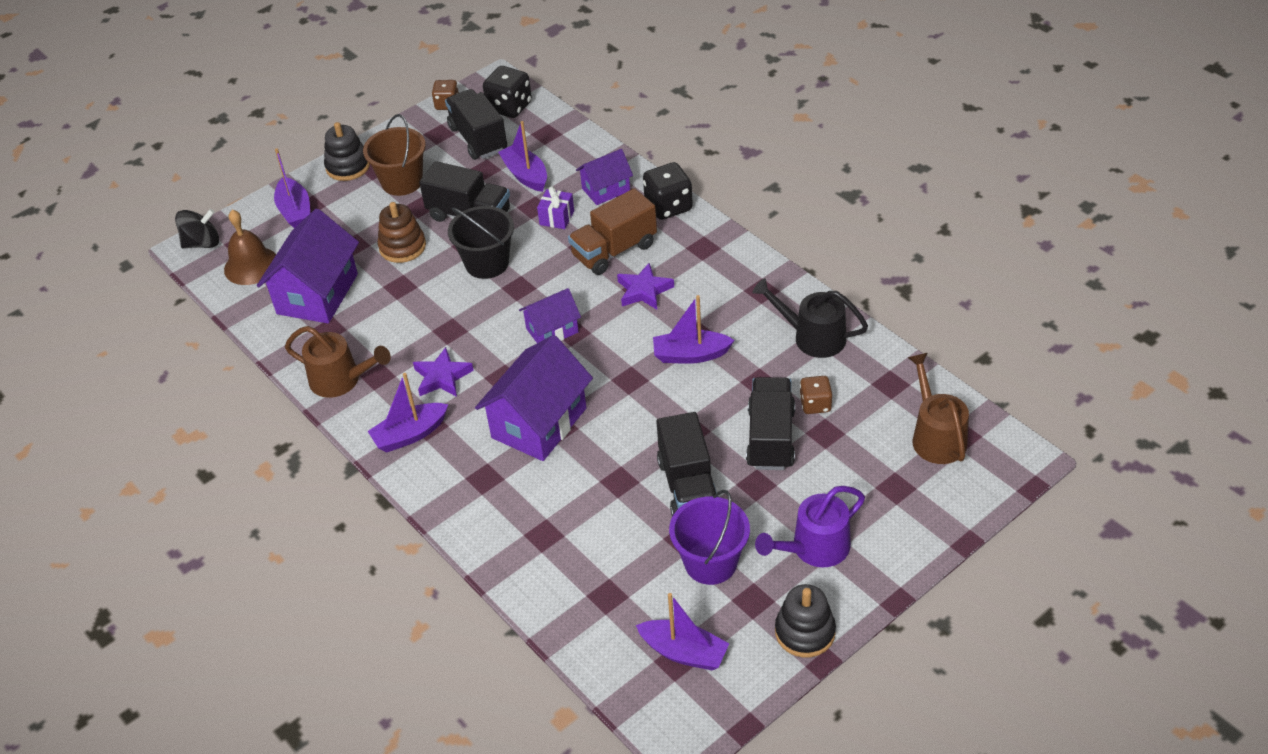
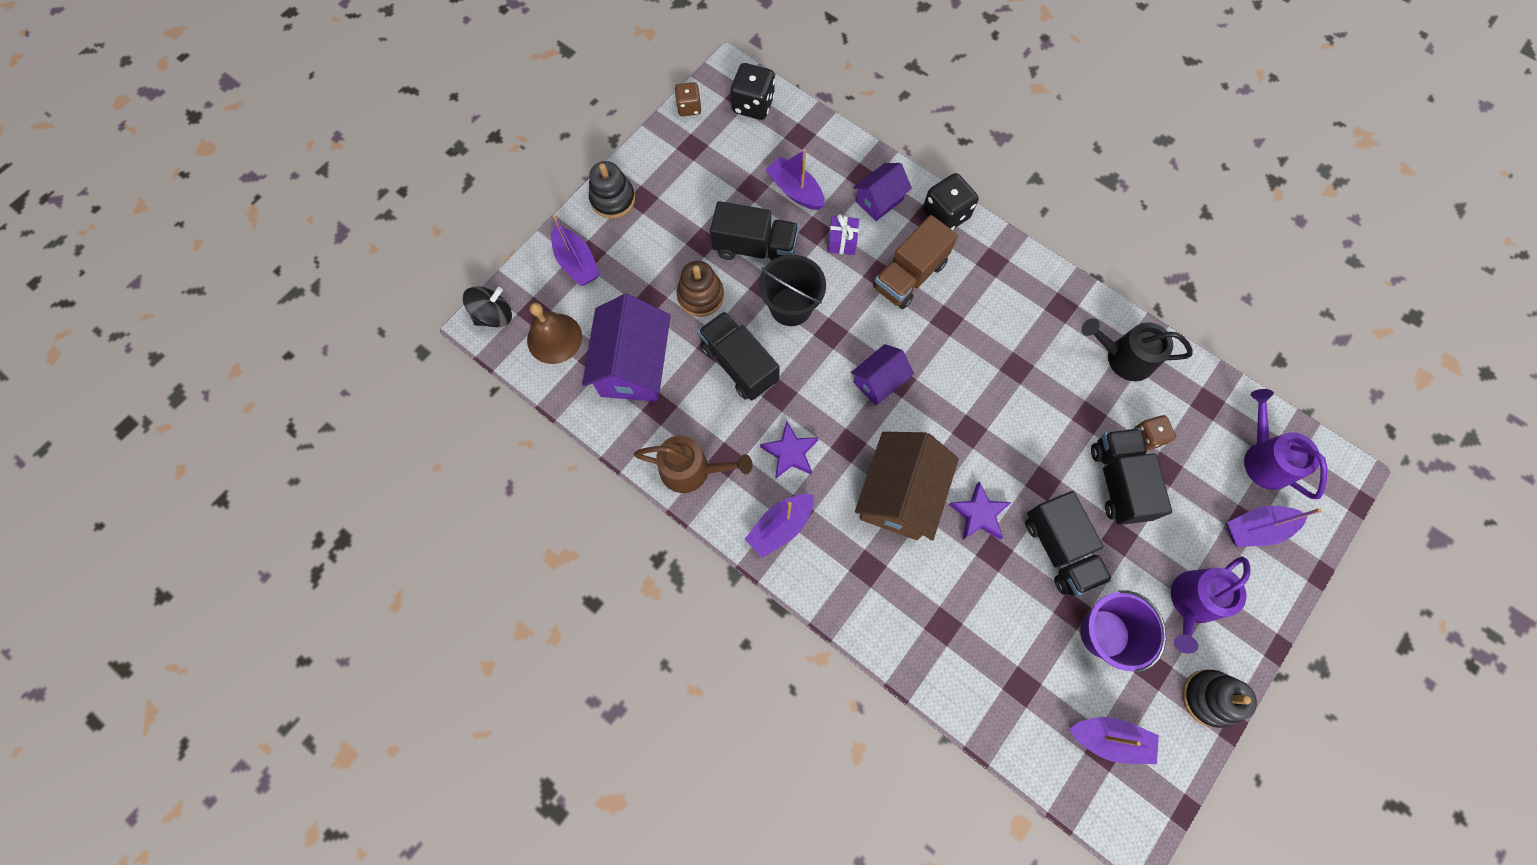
camera: 15 degrees left, 25 degrees up
(402, 182) = (674, 213): brown bucket -> none
(478, 139) = (734, 149): black truck -> black truck (739, 364)
(539, 423) = (899, 495): purple house -> brown house
(644, 291) = (952, 321): purple star -> purple star (979, 514)
(690, 355) = (1018, 394): purple boat -> purple boat (1256, 528)
(936, 436) = (1263, 458): brown watering can -> purple watering can

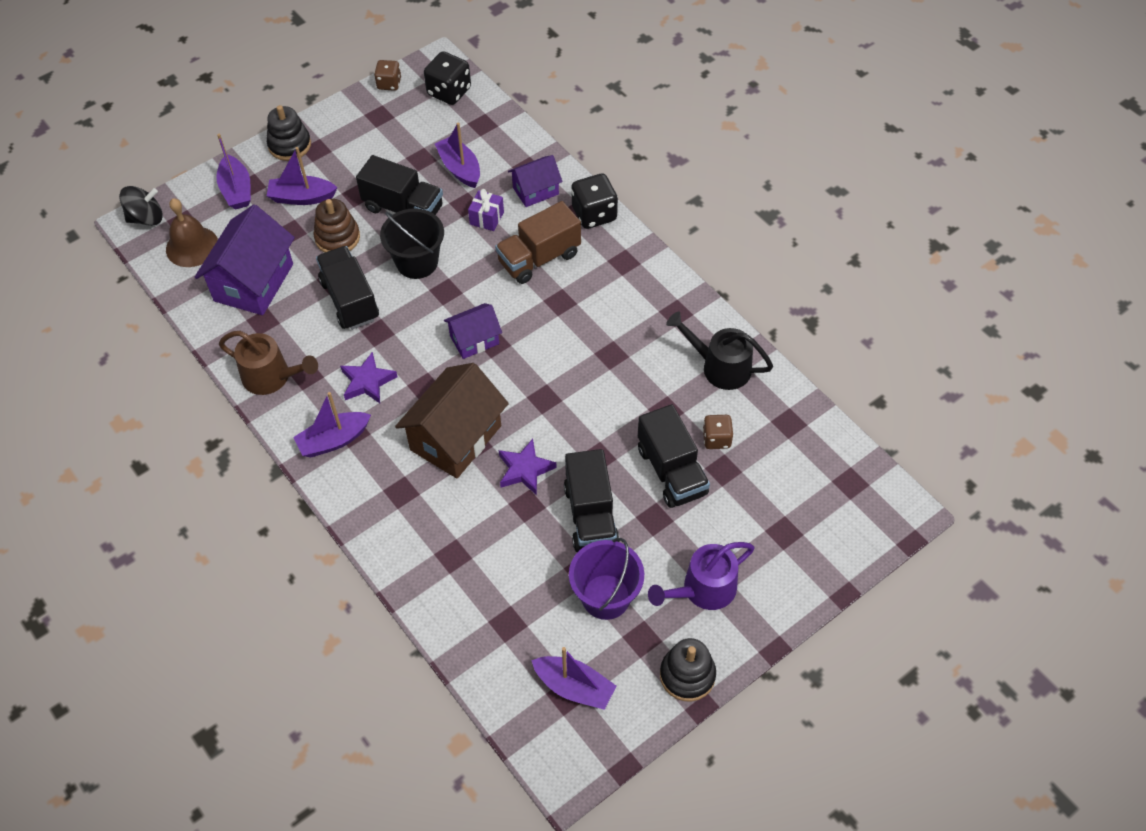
camera: 15 degrees right, 15 degrees down
(1118, 482) = (672, 471): black truck -> black truck turned 150 degrees clockwise
(1256, 528) = (794, 540): purple boat -> purple boat (302, 197)
(1263, 458) = (826, 481): purple watering can -> none

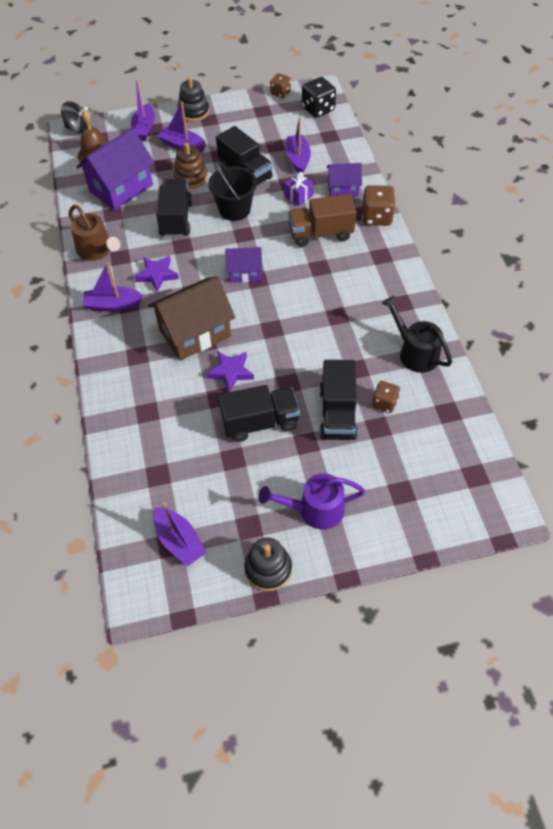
camera: 25 degrees right, 0 degrees up
(591, 516) = (260, 422): black truck -> black truck turned 120 degrees counterclockwise
(594, 214) = (376, 217): black dice -> brown dice
(606, 597) = (239, 485): purple bucket -> none

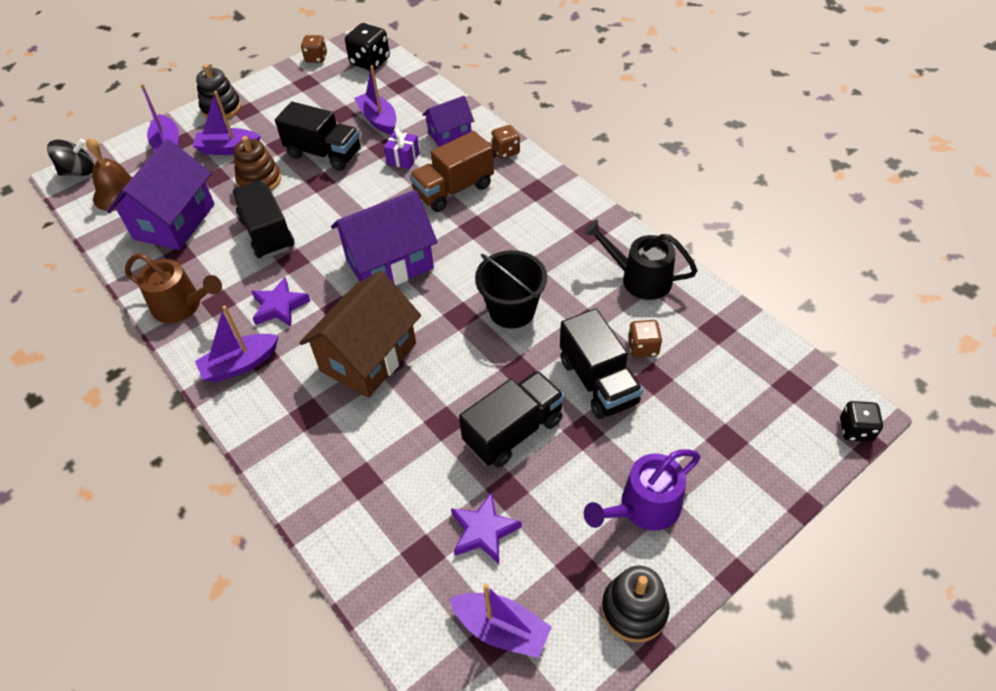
camera: 25 degrees left, 5 degrees down
(231, 372) = (441, 386): purple star -> purple star (484, 531)
(234, 209) = (335, 198): black bucket -> black bucket (512, 310)
(245, 272) = (389, 264): purple house -> purple house, size x1.77
(376, 217) = (506, 151): brown dice -> brown dice, size x0.63
(501, 526) = (855, 430): none -> black dice

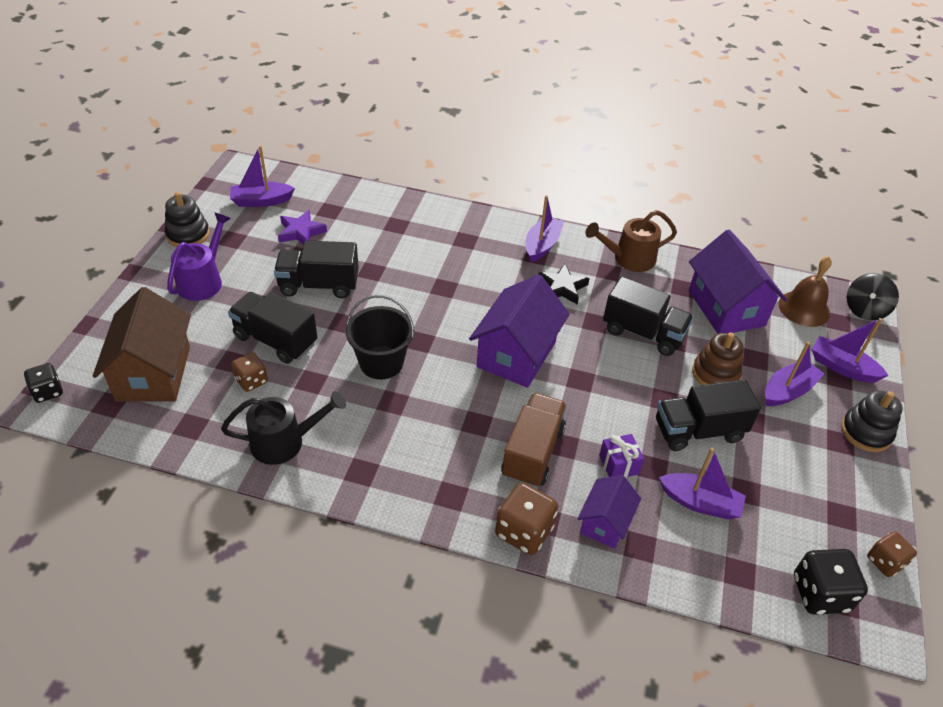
camera: 140 degrees right, 5 degrees down
(279, 306) = (562, 287): purple star -> black star
(368, 357) = (461, 285): brown house -> brown house (153, 373)
(506, 151) = (524, 531): brown dice -> brown dice, size x1.58
(513, 431) = (319, 285): black truck -> black truck turned 75 degrees clockwise

